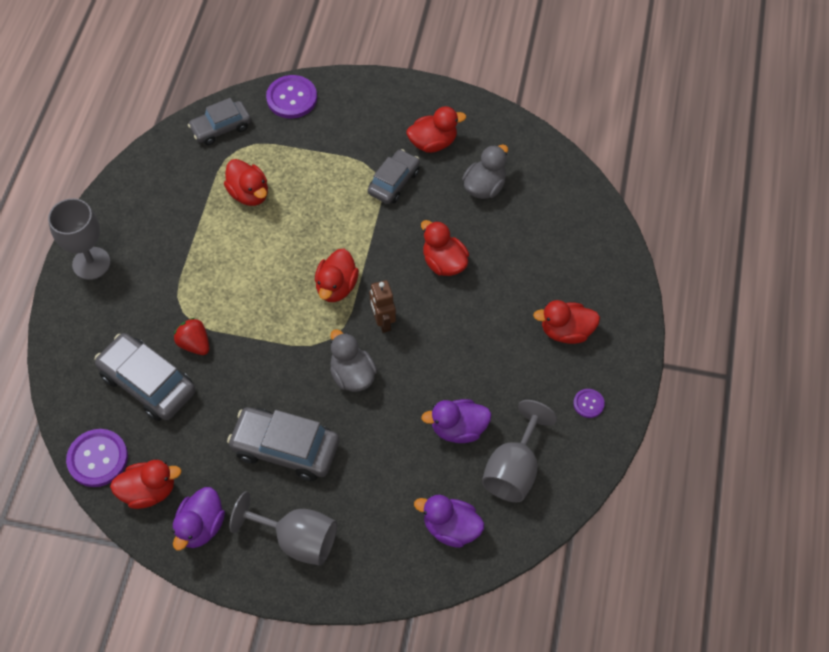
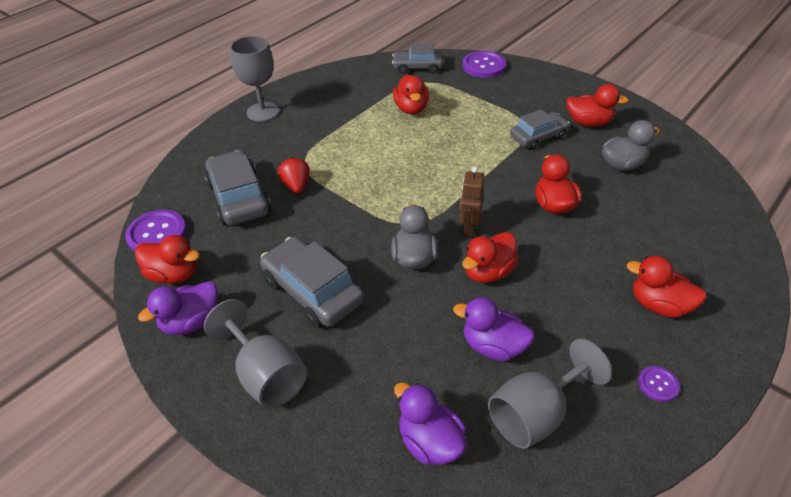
camera: 30 degrees right, 15 degrees down
(336, 287) = (442, 189): red duck -> red duck (488, 272)

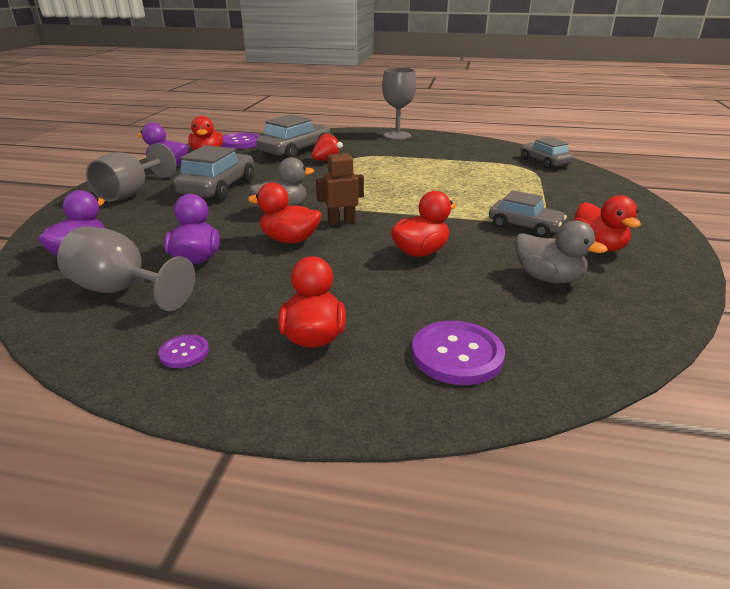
camera: 60 degrees right, 15 degrees down
(411, 109) = (478, 172): red duck -> none
(484, 66) = (601, 183): purple button -> purple button (457, 354)

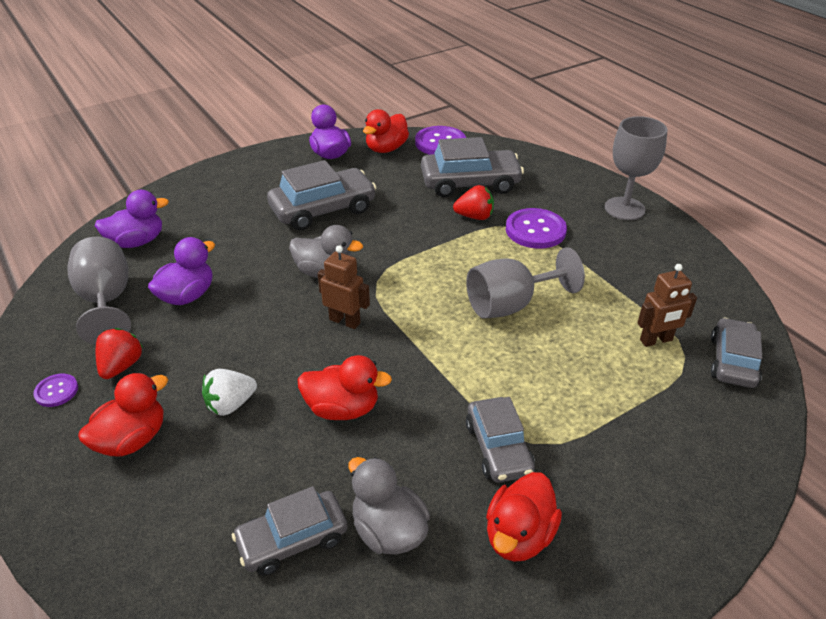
camera: 45 degrees right, 10 degrees up
(131, 193) = (256, 180): grey goblet -> grey goblet (510, 305)
(218, 312) = (121, 366): none -> red strawberry
(289, 240) = (273, 317): red duck -> none
(348, 285) = (230, 404): none -> white strawberry
(457, 354) = (179, 541): purple button -> purple button (535, 230)
(504, 168) = (656, 340): none -> brown robot
(515, 311) = (292, 540): none -> grey car
(548, 278) = (388, 531): grey duck -> grey duck turned 150 degrees clockwise

